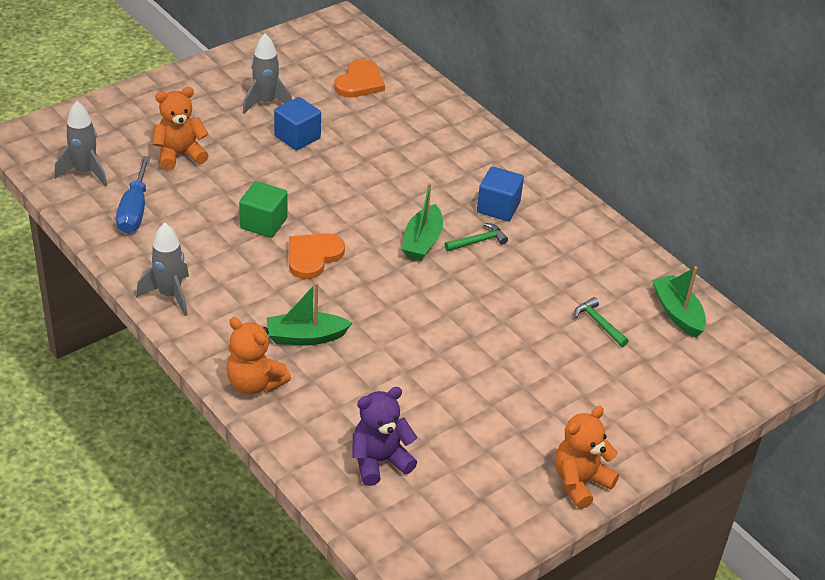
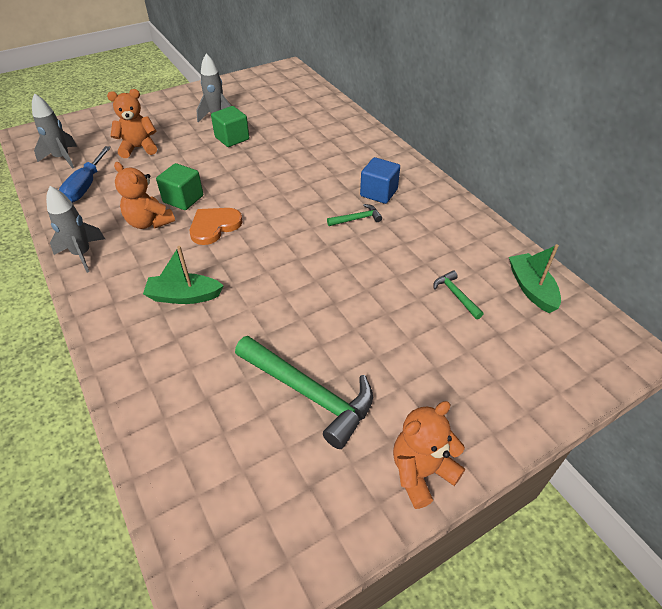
camera: 10 degrees right, 5 degrees up
(254, 383) = (121, 339): orange teddy bear -> orange teddy bear (149, 222)
(297, 137) = (232, 138): blue cube -> green cube
(359, 82) = (290, 104): orange heart -> none
(379, 461) = (213, 432): purple teddy bear -> none
(422, 241) = (309, 217): green boat -> none
(464, 424) = (309, 394): none -> green hammer

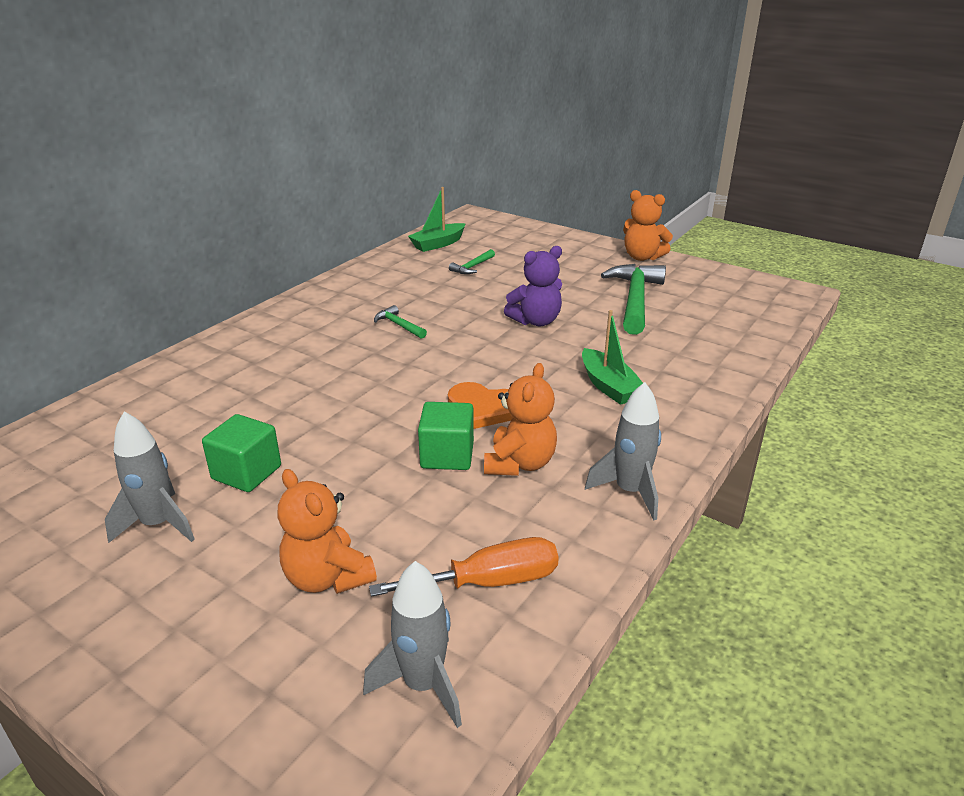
camera: 115 degrees left, 15 degrees down
(86, 186) = (489, 582): blue screwdriver -> orange screwdriver
(313, 296) = (536, 321): none -> purple teddy bear
(378, 193) = (339, 323): blue cube -> none

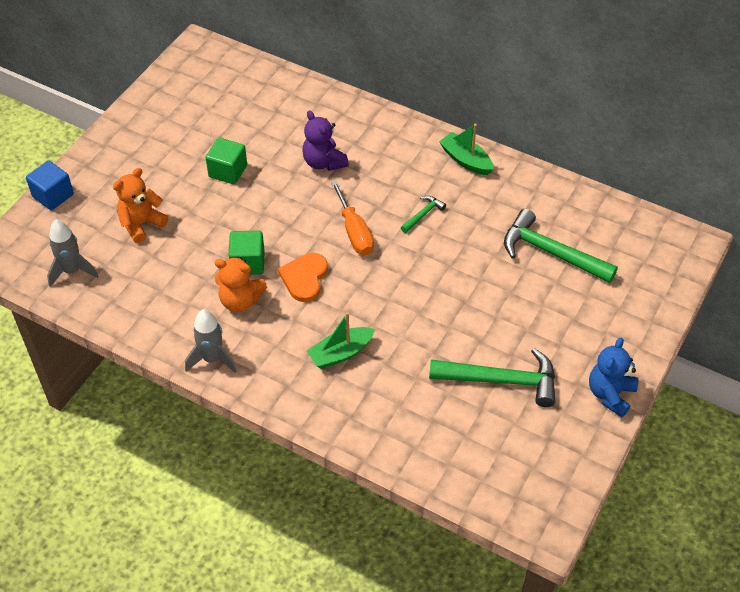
camera: 85 degrees right, 20 degrees up
(158, 524) = (183, 147): grey rocket -> none
(182, 736) = (53, 195): none -> blue cube
(438, 244) = (601, 221): green boat -> green boat (466, 160)
(472, 267) = (550, 252): green hammer -> green hammer, size x2.13
(489, 582) = (135, 291): orange screwdriver -> orange screwdriver (354, 232)
(536, 321) = (444, 304): purple teddy bear -> purple teddy bear (324, 162)
(642, 257) = (610, 394): orange teddy bear -> blue teddy bear

